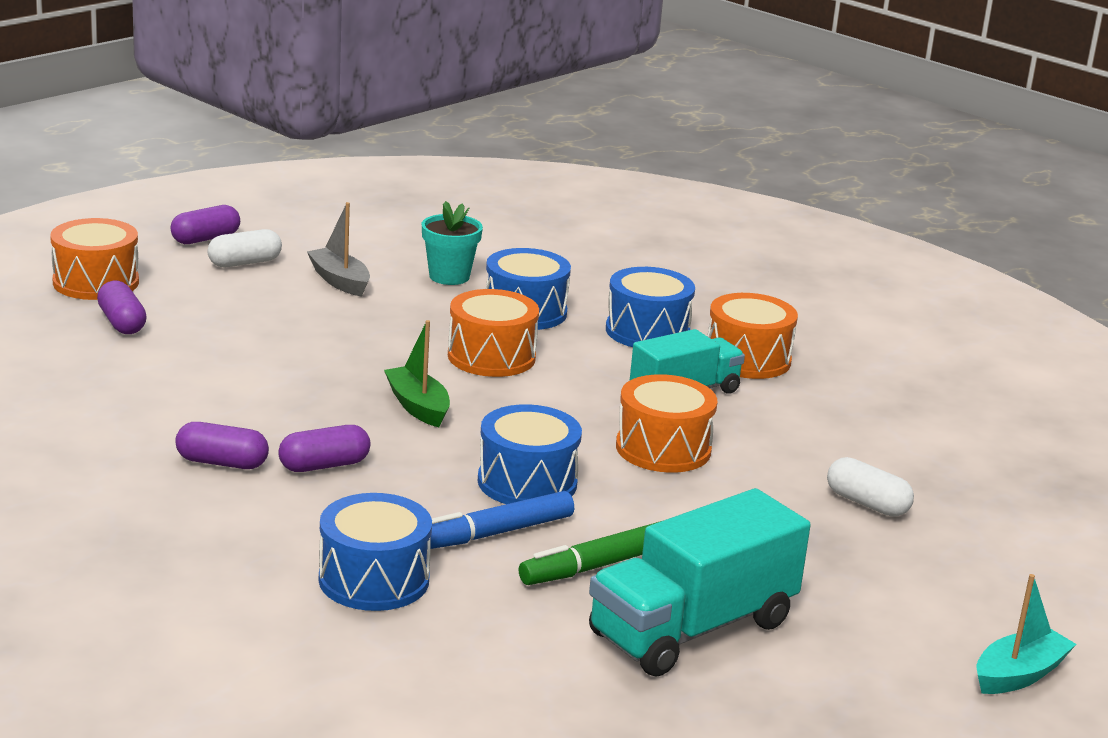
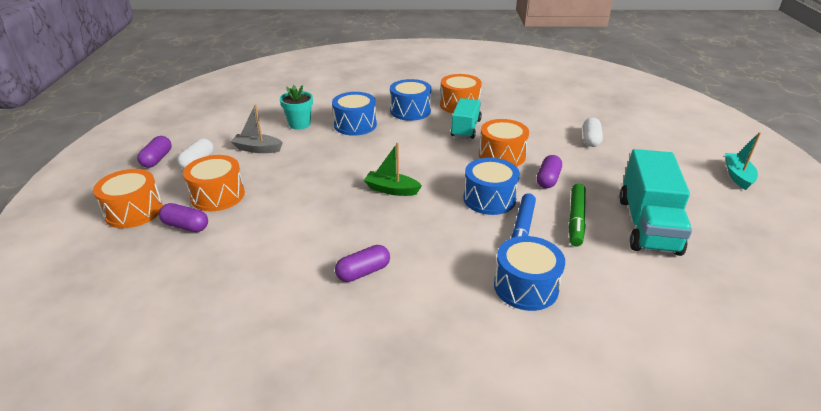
camera: 40 degrees left, 10 degrees up
(324, 465) = (407, 243): purple capsule -> purple capsule (548, 179)
(491, 357) = (378, 151): orange drum -> orange drum (218, 195)
(867, 504) = (590, 139): white capsule -> white capsule turned 75 degrees counterclockwise

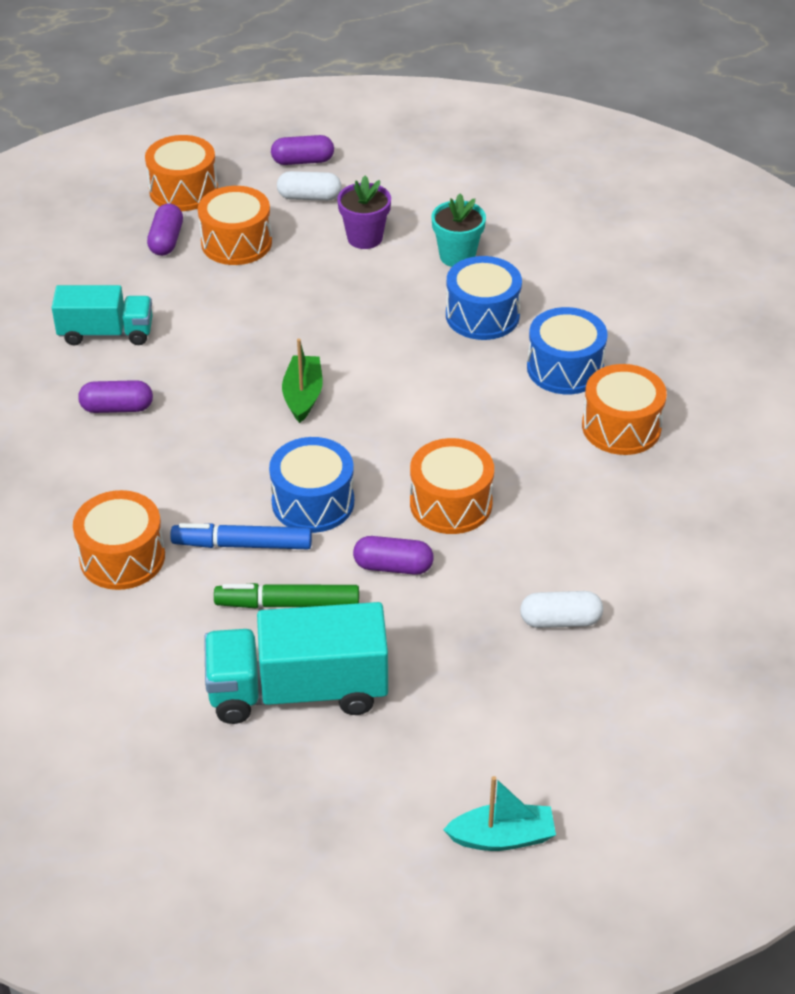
camera: 75 degrees right, 10 degrees up
(257, 149) = (364, 238): grey boat -> purple flower pot
(363, 272) = (117, 408): purple capsule -> purple capsule turned 45 degrees counterclockwise
(466, 128) = (529, 447): turquoise truck -> turquoise truck (106, 333)
(526, 287) = (122, 557): blue drum -> orange drum

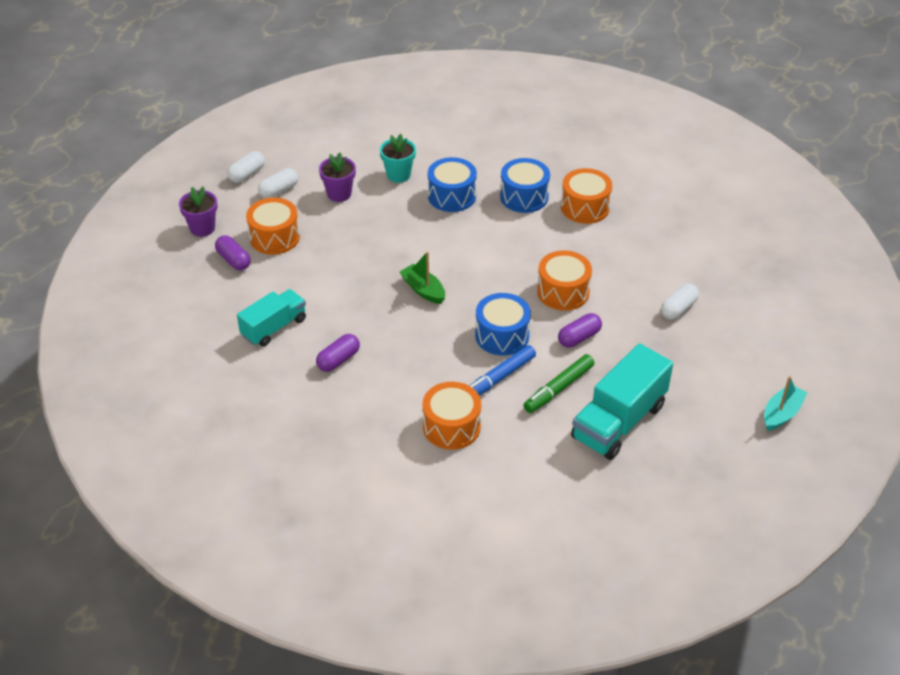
camera: 45 degrees left, 0 degrees up
(183, 190) = (202, 228): orange drum -> purple flower pot
(303, 161) = (247, 174): purple capsule -> white capsule

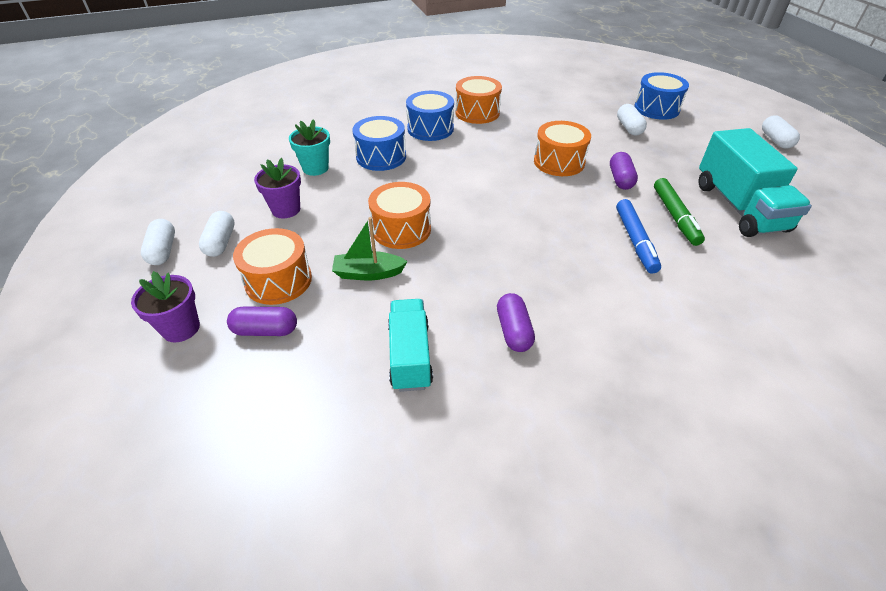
camera: 50 degrees left, 0 degrees up
(423, 290) = (475, 226): green boat -> green boat (368, 273)
(451, 427) = (681, 301): orange drum -> orange drum (401, 229)
(502, 335) = (580, 213): blue drum -> blue drum (656, 108)
(781, 413) = (775, 140): turquoise boat -> white capsule

